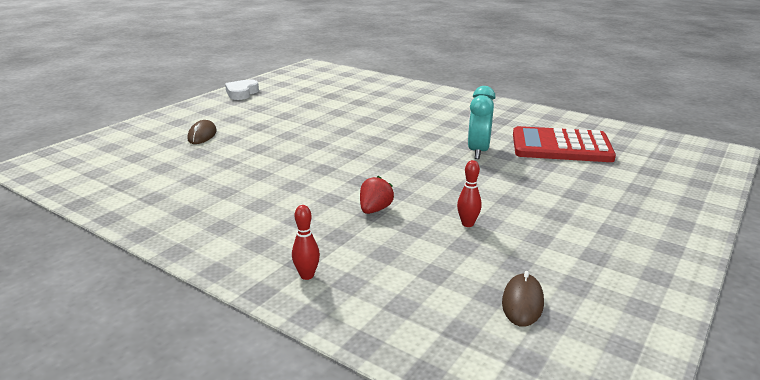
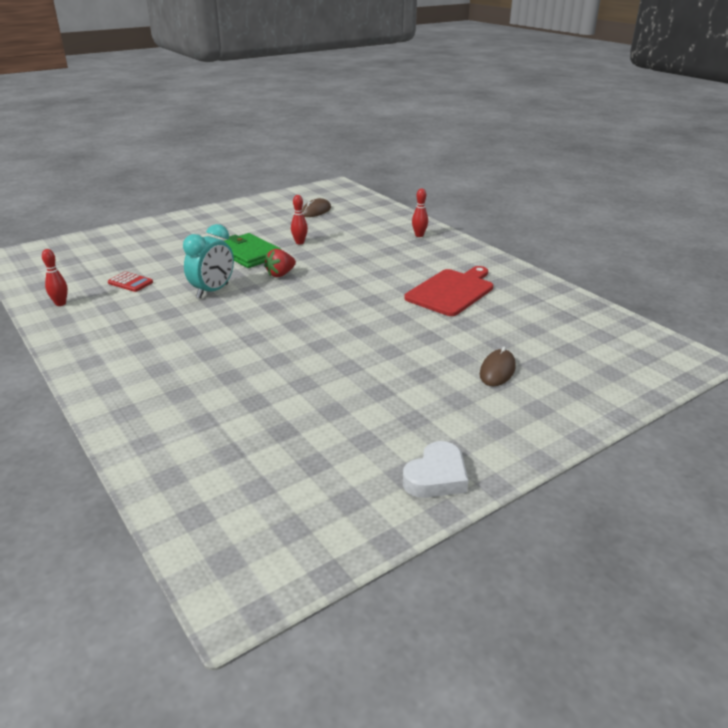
camera: 160 degrees left, 5 degrees up
(243, 190) = (451, 291): none -> red cutting board
(375, 210) = (353, 260): red strawberry -> red strawberry (280, 274)
(505, 195) = (248, 254): none -> green wallet
(561, 146) = (130, 282): red calculator -> red calculator, size x0.41
(576, 124) = (60, 303): none -> red bowling pin

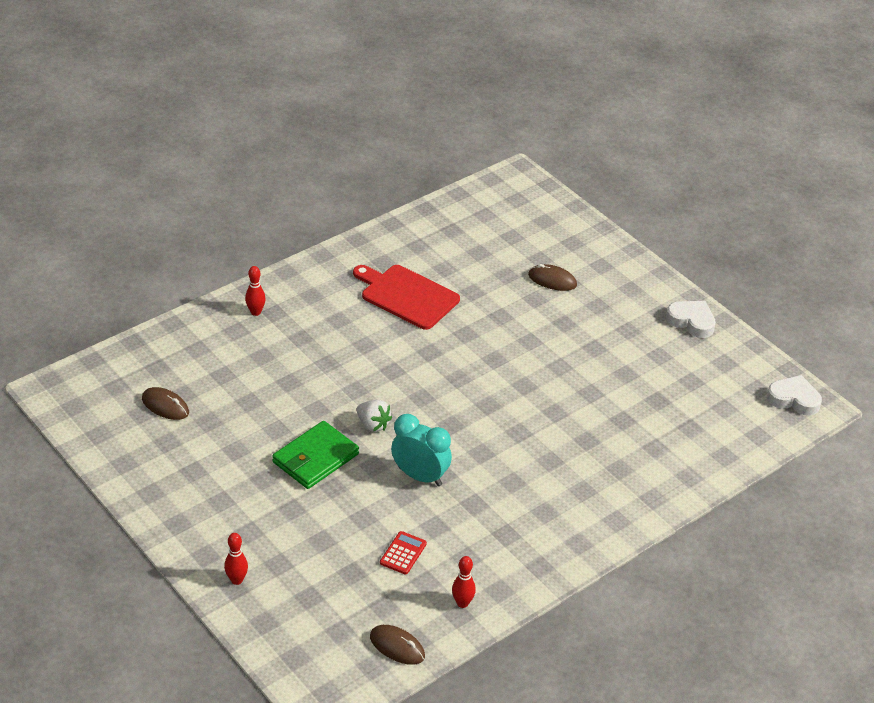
camera: 95 degrees left, 10 degrees up
(38, 278) = (397, 646): none -> brown mouse
(260, 569) = (794, 399): none -> white heart
(280, 274) = (373, 425): red strawberry -> white strawberry
(299, 242) = (278, 415): red bowling pin -> red bowling pin (236, 580)

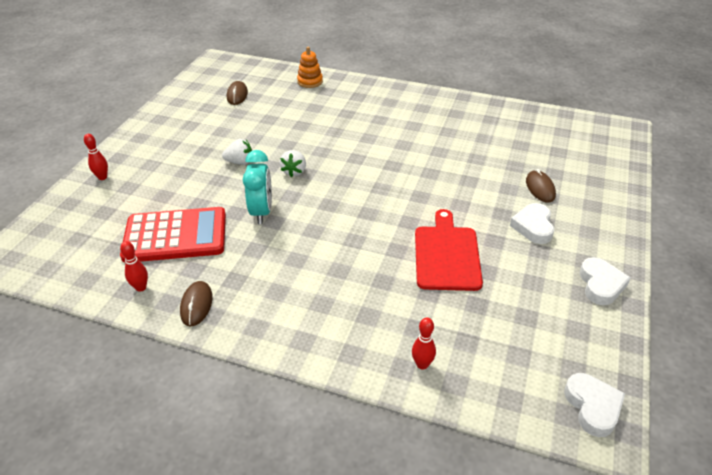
camera: 60 degrees right, 0 degrees up
(200, 334) = (310, 81): none -> orange stacking toy
(255, 312) = (350, 90): red bowling pin -> red bowling pin (422, 364)
(315, 458) = (240, 162): green wallet -> white strawberry
(397, 646) = (75, 272): brown mouse -> brown mouse (196, 305)
(403, 553) = (175, 236): red calculator -> red calculator, size x2.47
(407, 296) = (436, 134): red cutting board -> red cutting board (446, 255)
(597, 315) = (533, 226): none -> white heart

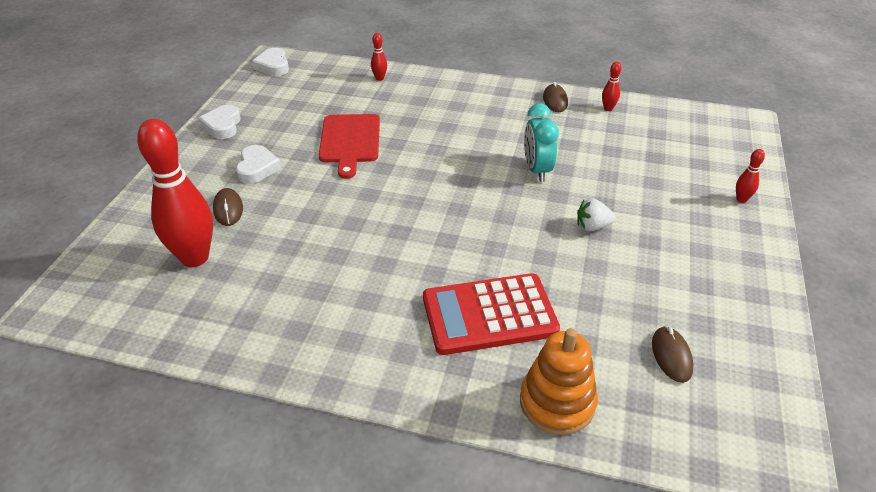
camera: 175 degrees right, 0 degrees up
(175, 236) = (609, 145): red calculator -> red calculator (489, 314)
(294, 171) = (519, 217): white strawberry -> none
(310, 81) = (557, 402): orange stacking toy -> orange stacking toy, size x1.54
(545, 153) = (195, 258): none -> red bowling pin

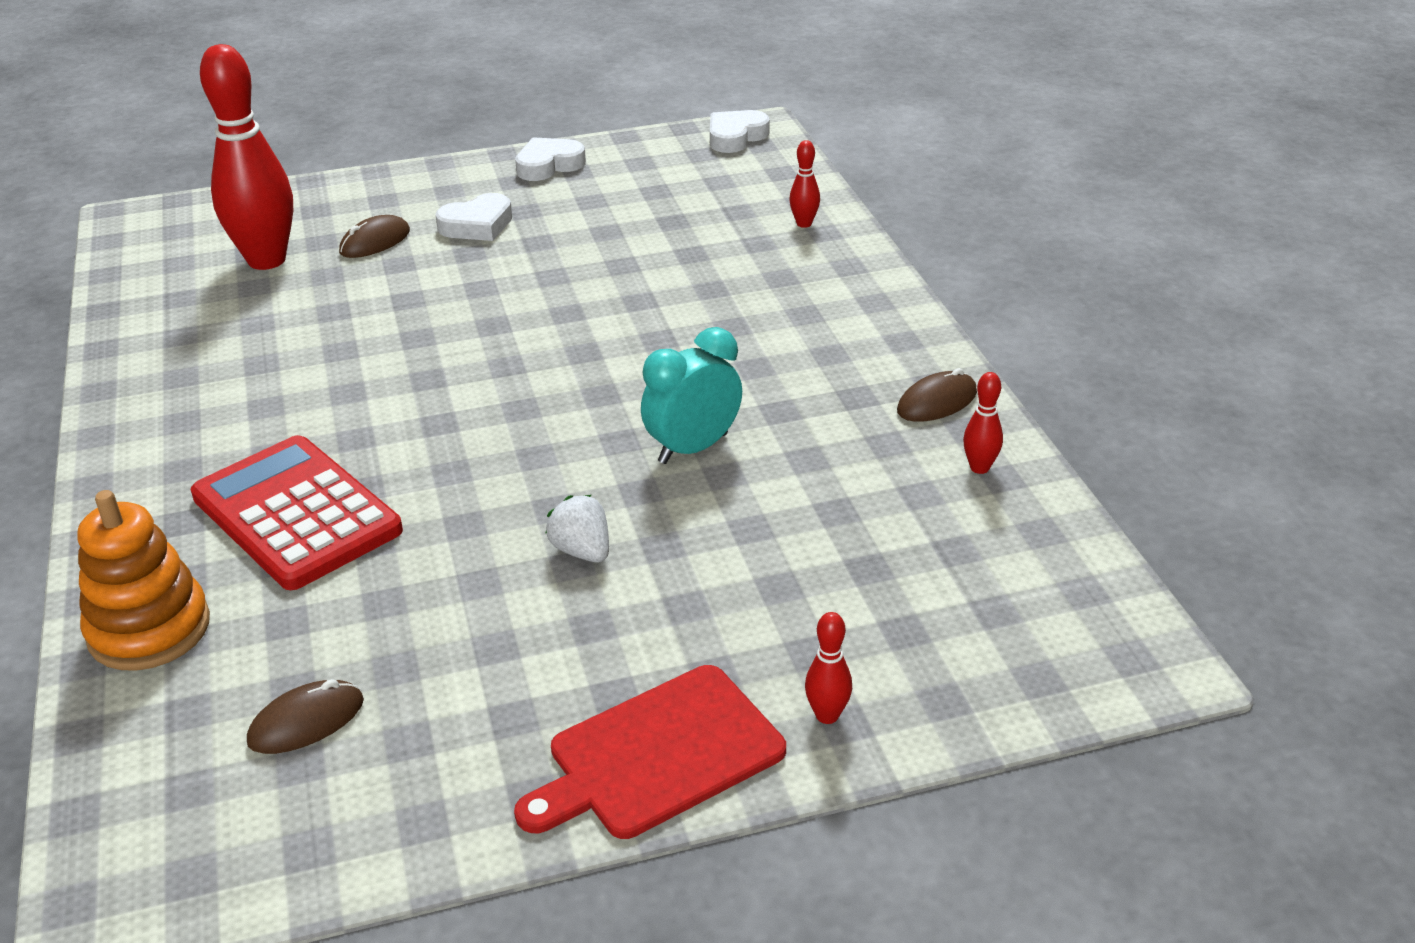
camera: 60 degrees right, 5 degrees down
(350, 141) = (606, 264): red cutting board -> red cutting board (658, 755)

